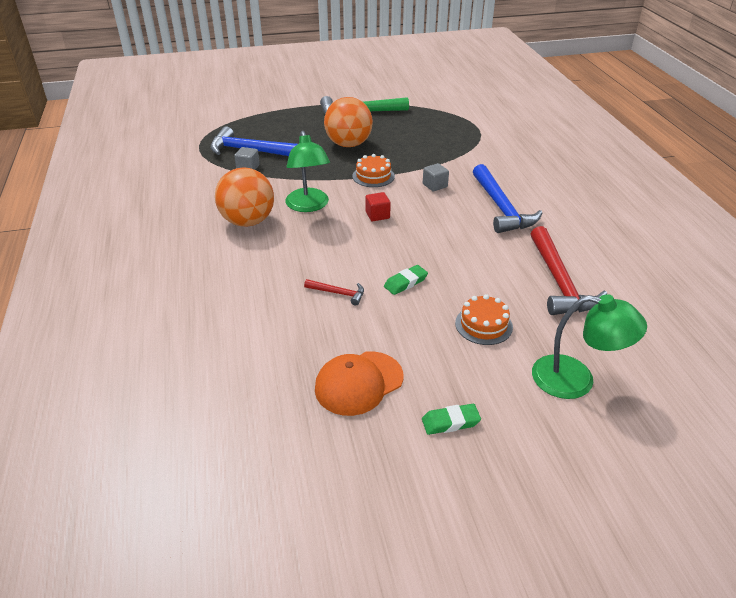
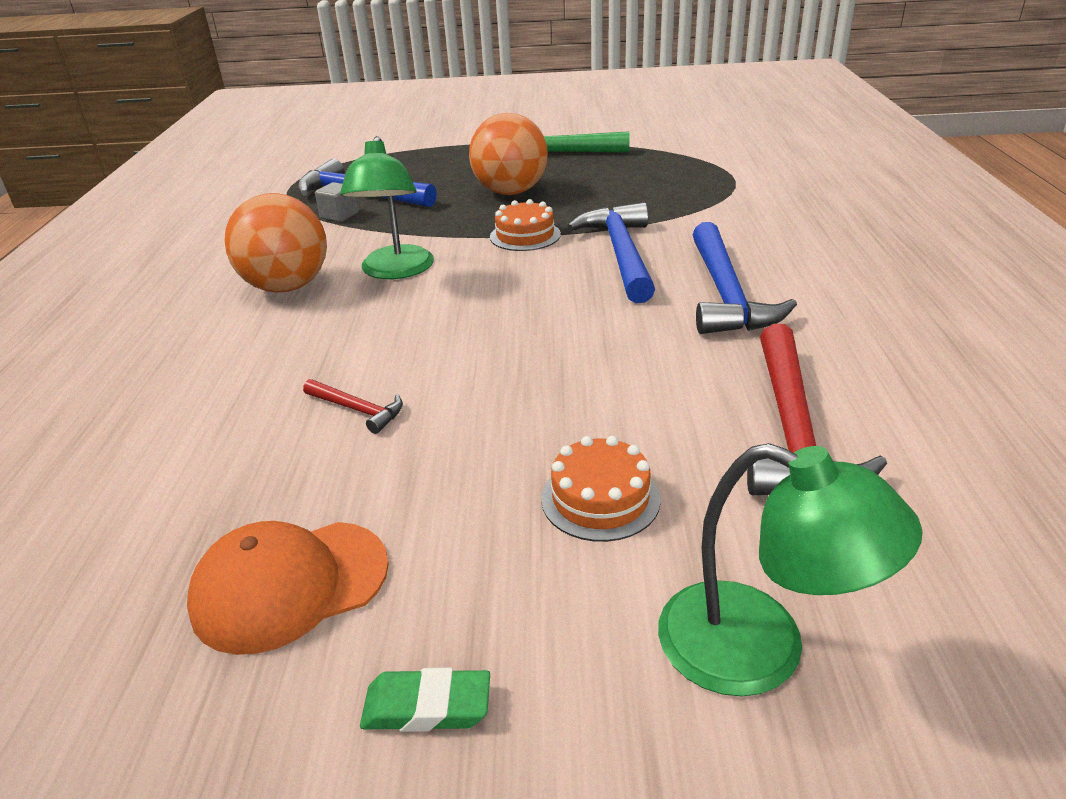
camera: 15 degrees right, 5 degrees down
(377, 215) = (499, 291): red cube -> none
(405, 282) = (488, 403): green eraser -> none
(435, 185) = (621, 254): grey cube -> blue hammer

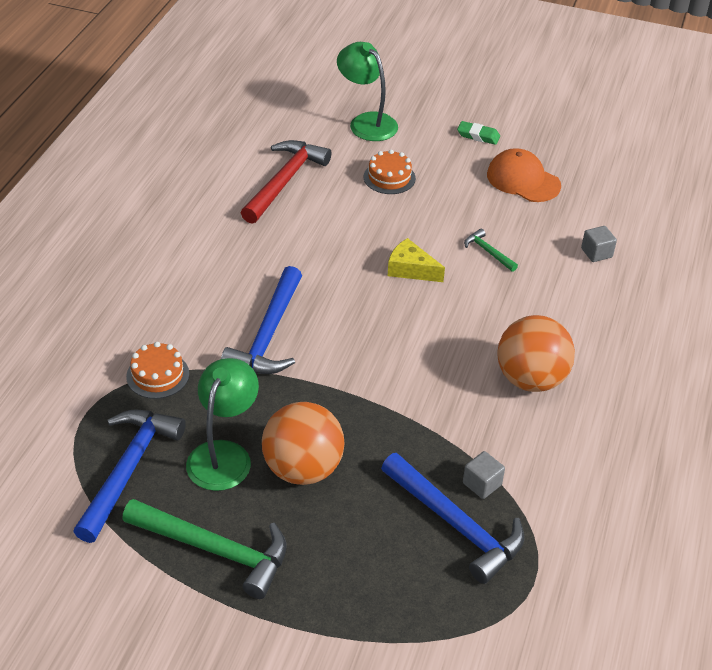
camera: 165 degrees left, 10 degrees up
(149, 459) = (596, 253): none -> grey cube
(290, 585) = (523, 180): orange cap -> orange cap turned 135 degrees counterclockwise
(358, 410) = (488, 252): red hammer -> green hammer
(396, 271) = (444, 371): green lamp -> green lamp (224, 454)
(480, 355) = (410, 269): none -> yellow cheese
(525, 236) = (326, 385): orange cake -> orange cake (157, 375)
(725, 294) = (234, 272): blue hammer -> blue hammer (129, 469)

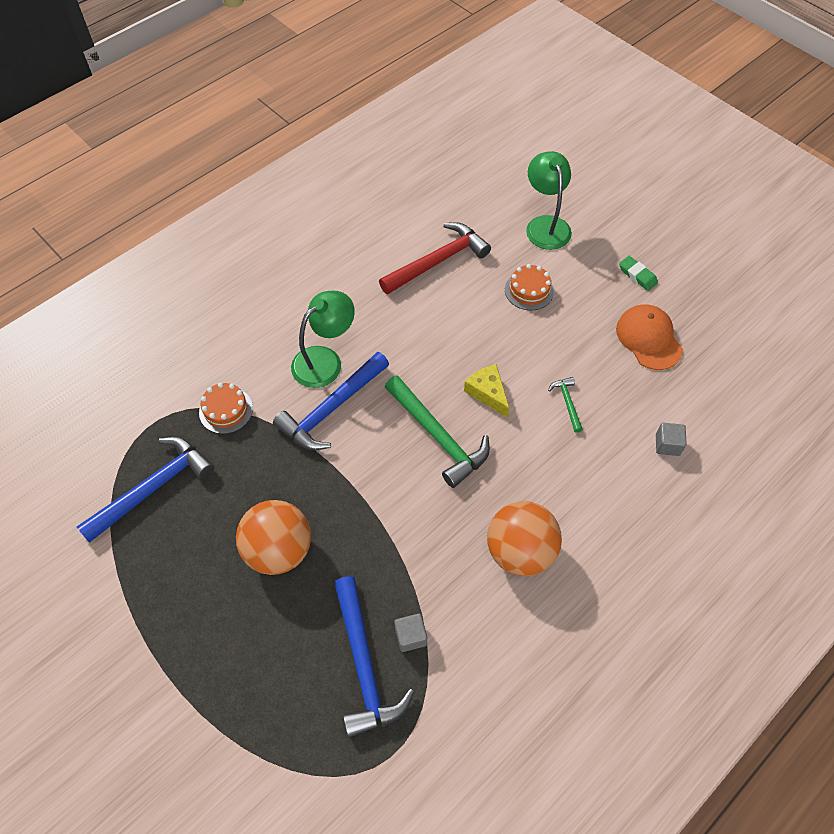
camera: 30 degrees right, 15 degrees up
(215, 550) = (169, 593): green hammer -> green hammer (438, 437)
(224, 454) = (229, 507): green lamp -> green lamp (325, 360)

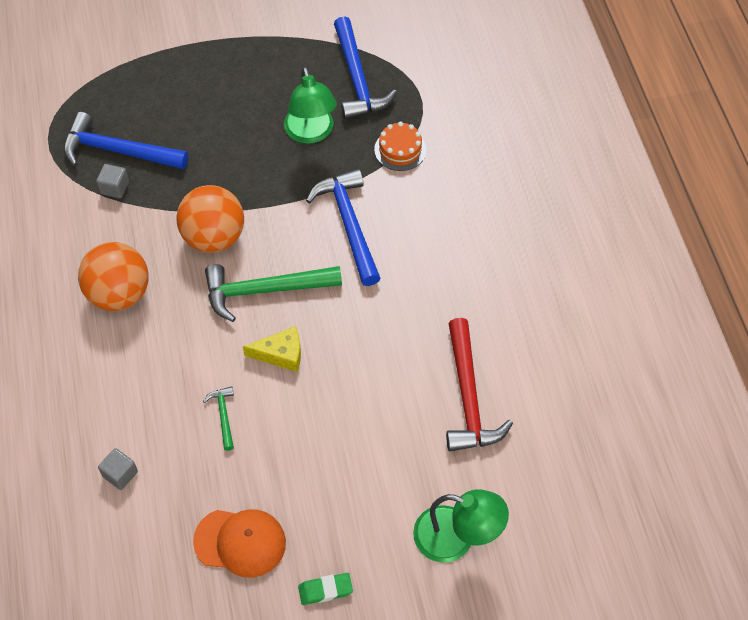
camera: 120 degrees right, 0 degrees up
(279, 550) = (245, 136): orange ball -> orange ball (214, 237)
(325, 360) = (405, 242): green lamp -> green lamp (311, 133)
(529, 290) = (375, 463): orange cake -> none
(567, 402) = (223, 416): green hammer -> green hammer turned 120 degrees counterclockwise

